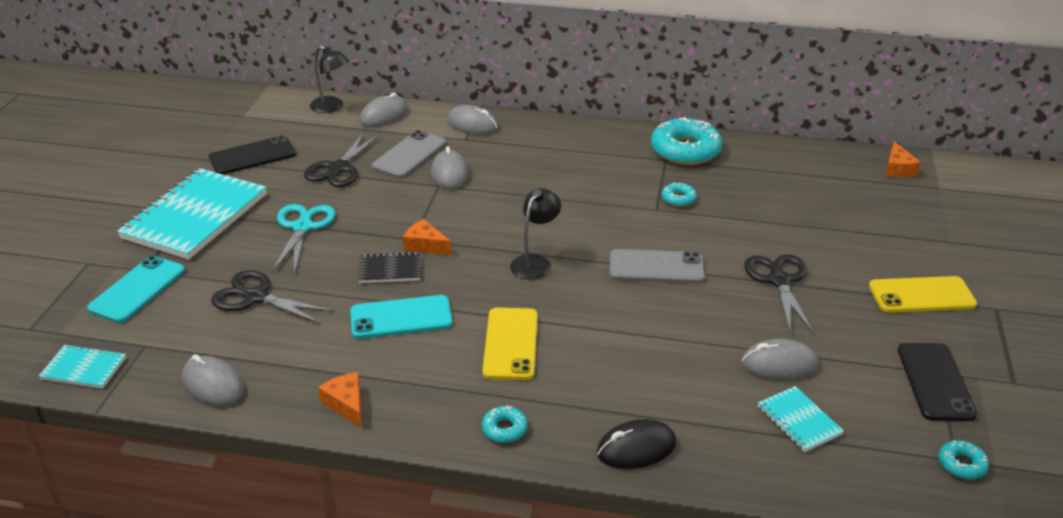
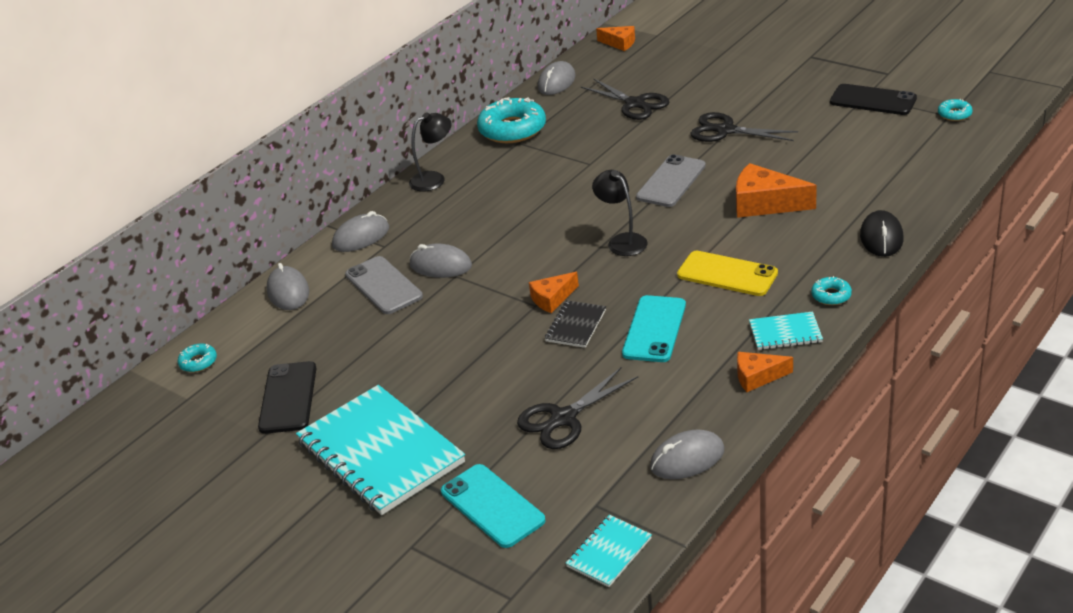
camera: 60 degrees left, 0 degrees up
(302, 227) = (462, 374): turquoise scissors -> none
(332, 107) = (234, 327): black lamp -> black lamp (434, 179)
(339, 168) = (369, 336): black scissors -> black scissors (635, 104)
(653, 341) = (765, 204): none -> orange cheese
(678, 199) = (583, 149): turquoise donut -> turquoise donut (198, 362)
(779, 364) = (822, 155): grey mouse -> grey mouse (556, 82)
(799, 420) = (885, 162): turquoise notebook -> turquoise notebook (785, 333)
(921, 295) = (779, 79): yellow phone -> none

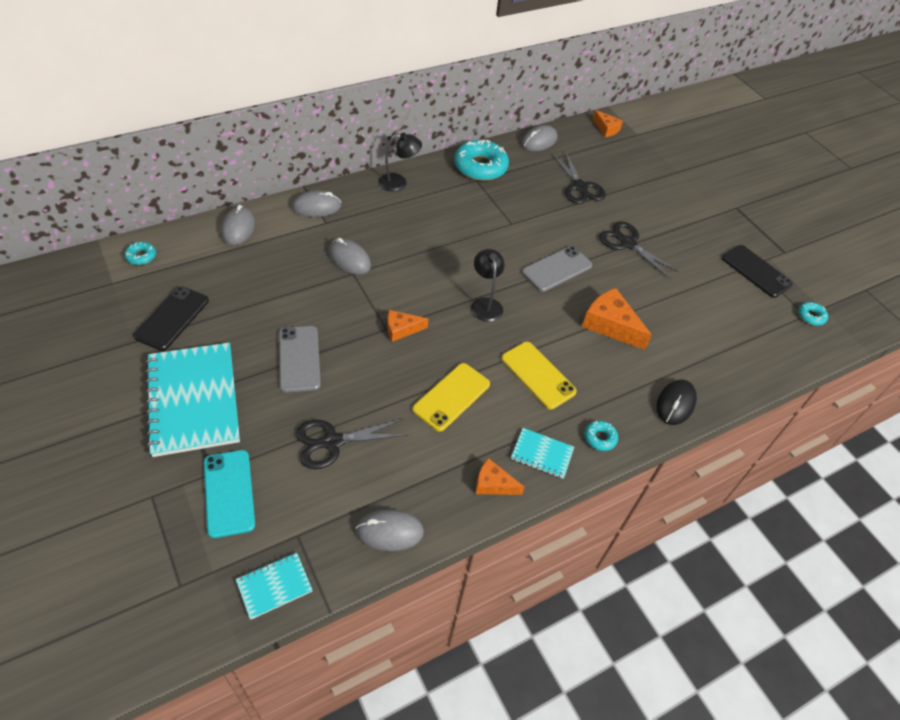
camera: 15 degrees right, 15 degrees up
(383, 285) = (301, 256): grey phone -> grey phone (299, 359)
(576, 326) = (400, 363): black notebook -> none
(654, 329) = (451, 397): turquoise phone -> yellow phone

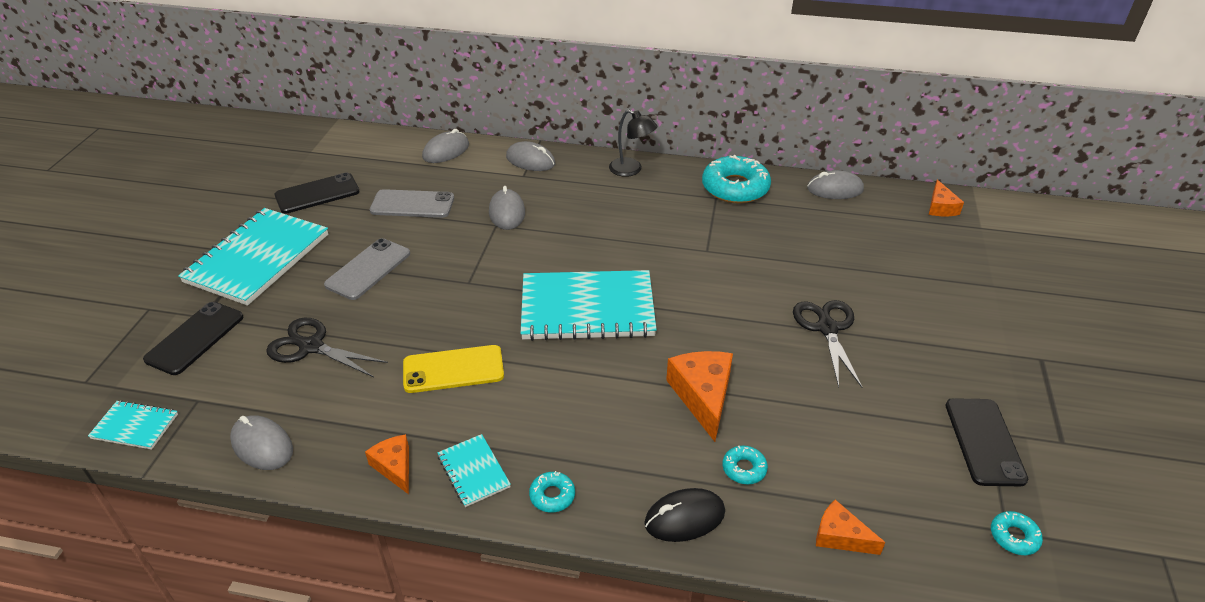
camera: 45 degrees right, 10 degrees down
(141, 256) = (351, 142): turquoise donut -> turquoise donut (744, 469)
(229, 493) = (195, 338): turquoise phone -> black phone
(401, 329) = (480, 290): orange cheese -> orange cheese (840, 536)
(485, 304) = (587, 308): black lamp -> turquoise notebook
(538, 375) = (561, 398): yellow phone -> none
(557, 269) = (706, 314): grey phone -> grey phone (412, 204)
(580, 187) = (833, 249): black scissors -> none

